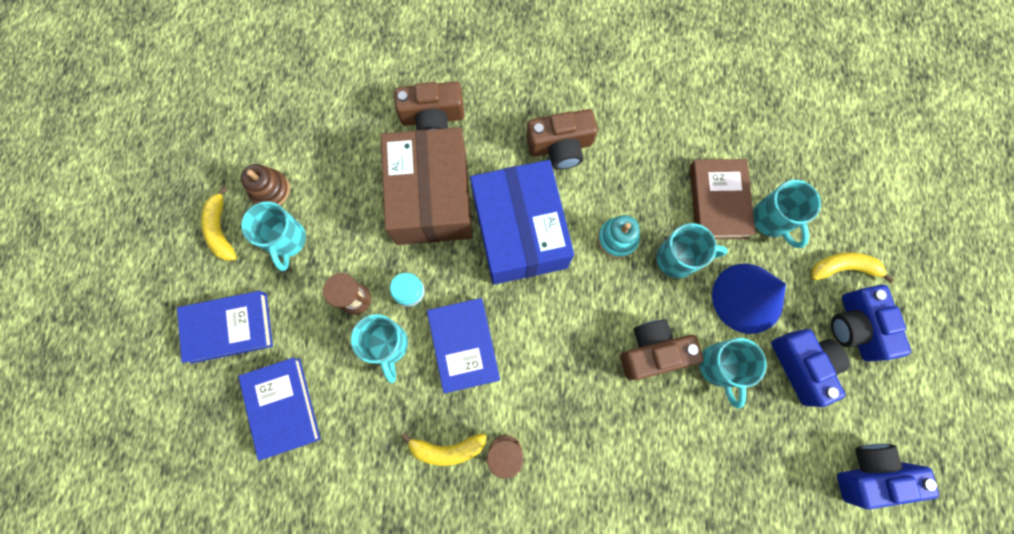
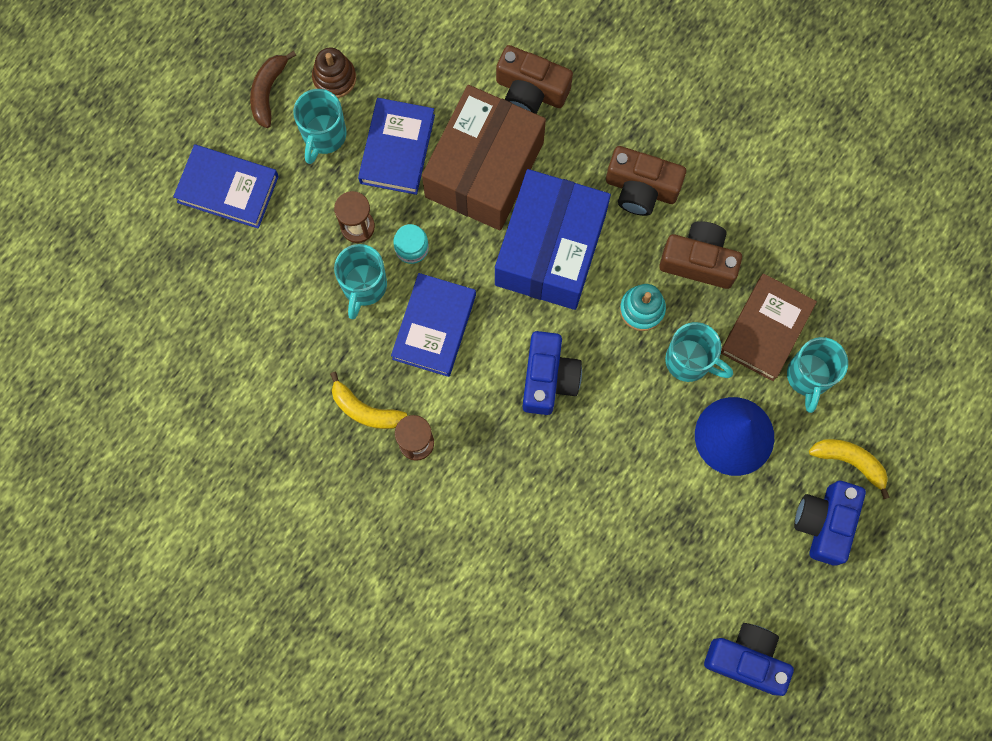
camera: 30 degrees right, 0 degrees up
(221, 229) = (268, 92): yellow banana -> brown banana
(282, 407) = (238, 288): blue book -> blue book (397, 149)
(653, 352) = (610, 433): brown camera -> brown camera (699, 261)
(719, 367) = (665, 483): turquoise mug -> none
(802, 366) = (746, 528): blue camera -> blue camera (548, 378)

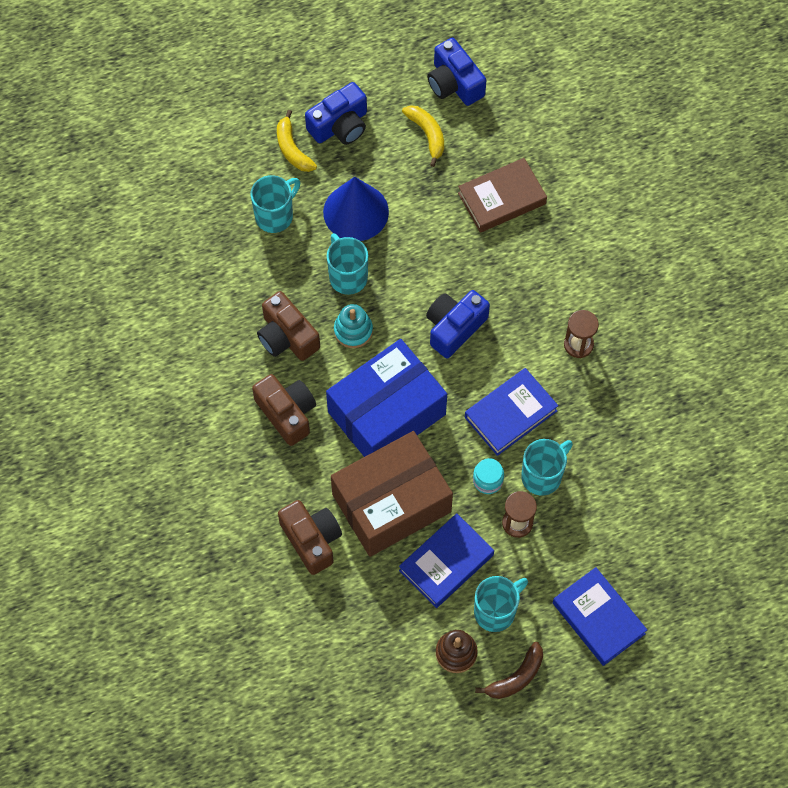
camera: 145 degrees left, 10 degrees down
(365, 410) = (600, 389): yellow banana -> yellow banana (427, 135)
(766, 329) = (278, 263): brown book -> brown book (502, 198)

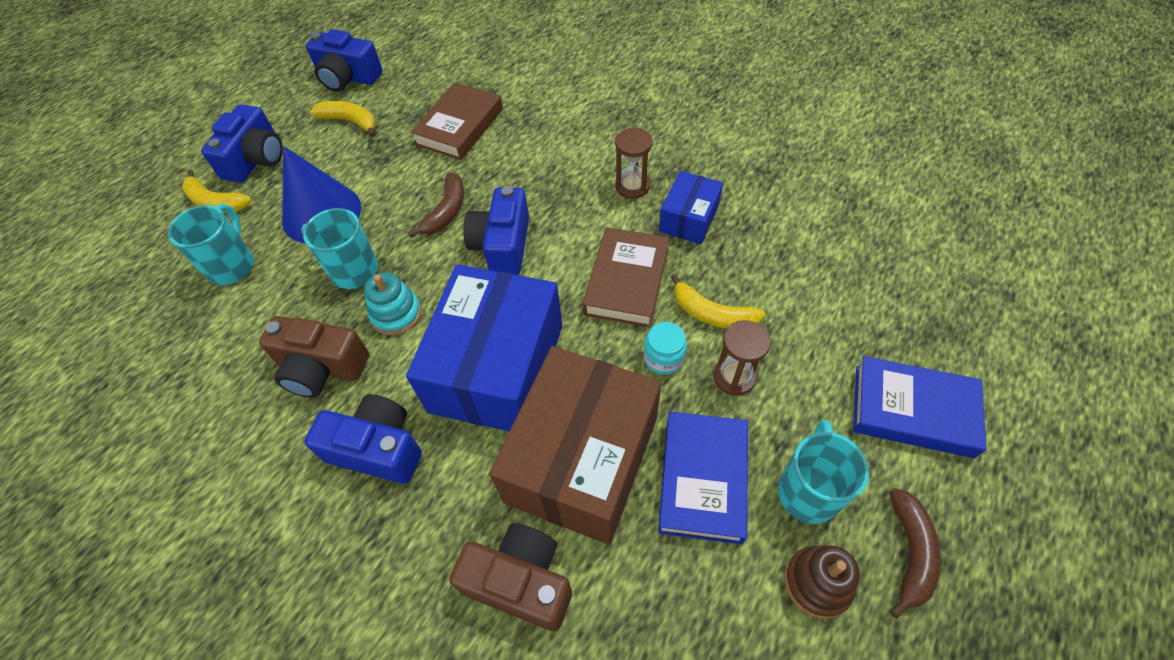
camera: 35 degrees left, 10 degrees down
(287, 413) = (377, 449): brown camera -> blue camera
(438, 272) = (446, 211): none -> brown banana
(510, 414) = (626, 281): blue book -> brown book
(542, 476) = (712, 314): turquoise mug -> yellow banana
(592, 398) = (689, 218): none -> blue box

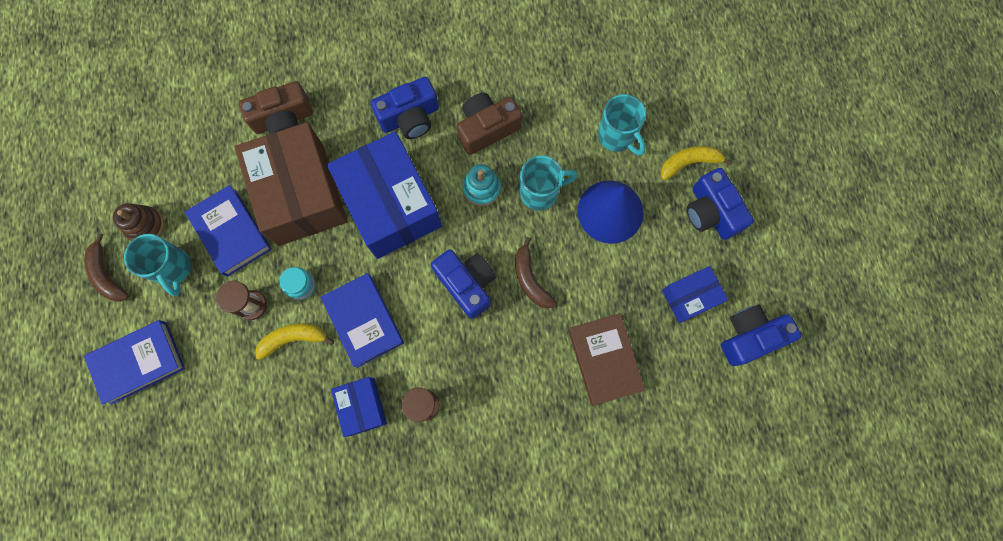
camera: 135 degrees right, 20 degrees up
(350, 121) = (690, 297): yellow banana -> blue box
(626, 281) = (364, 321): brown book -> blue book

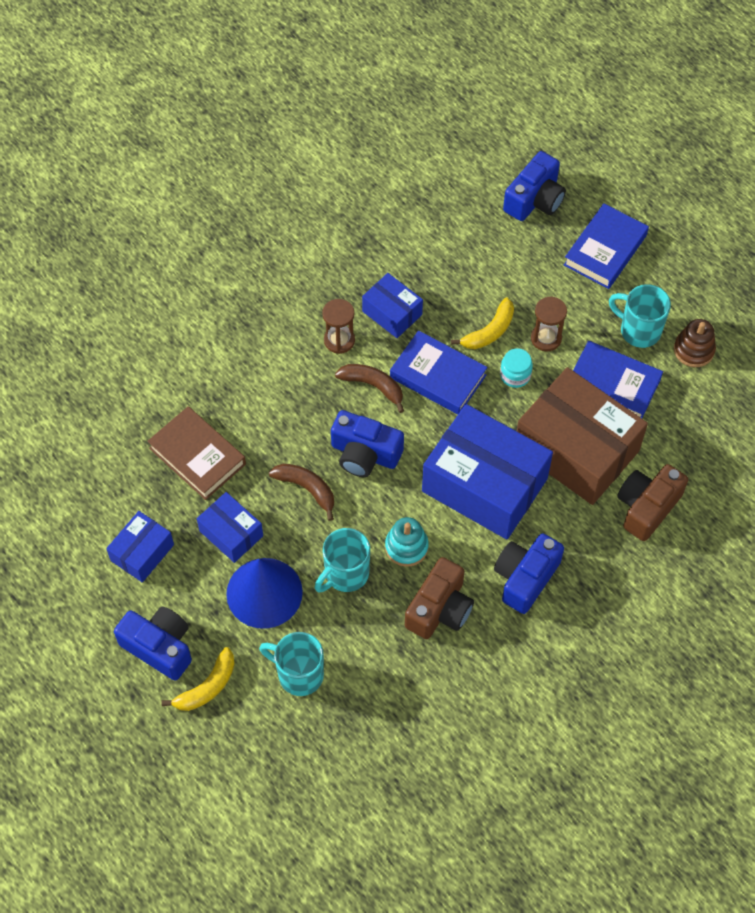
camera: 150 degrees right, 15 degrees down
(107, 274) = (691, 297): brown banana -> brown banana (373, 386)
(611, 274) = (231, 533): none -> blue box
(750, 336) = (66, 546): blue camera -> blue camera (534, 199)

